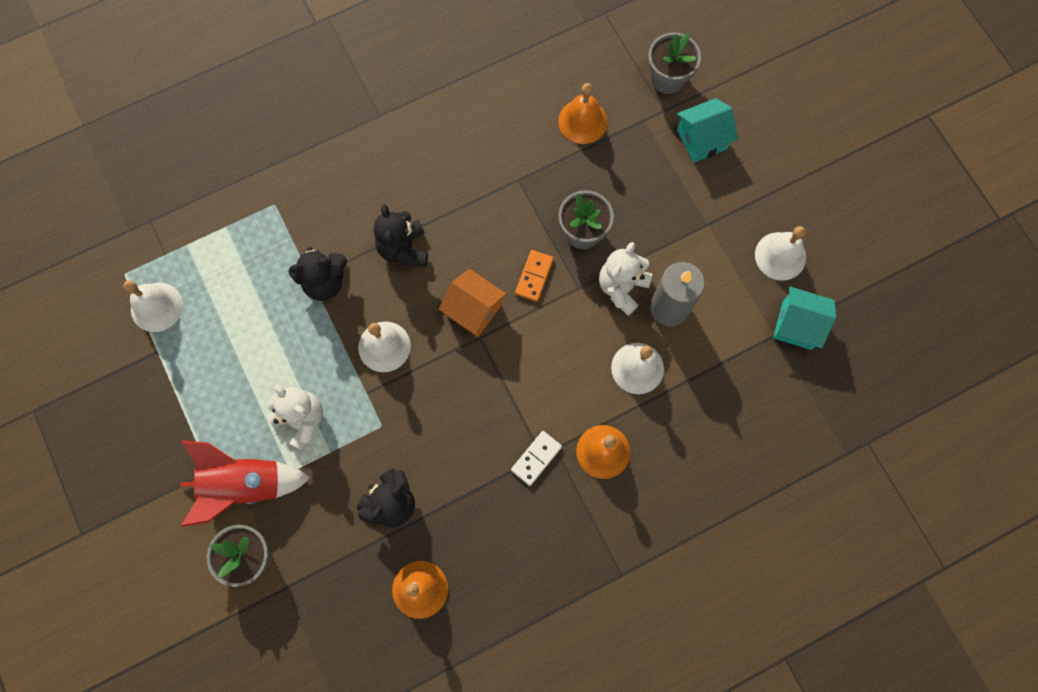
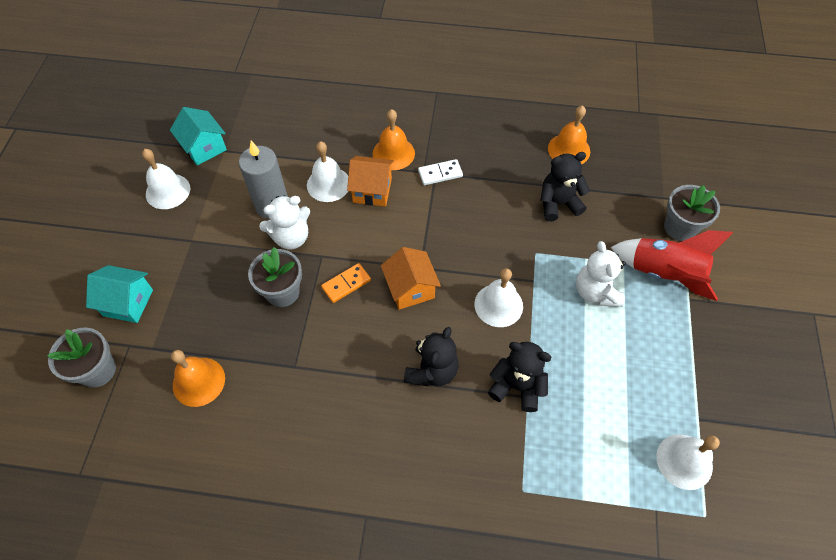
camera: 145 degrees left, 15 degrees down
(588, 390) = (372, 190): none -> orange house

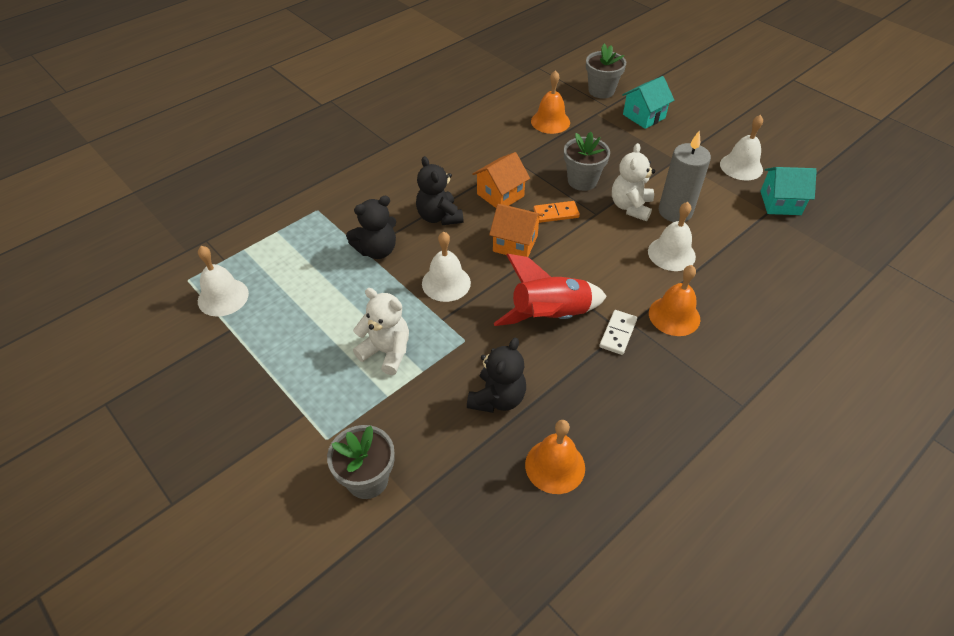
camera: 130 degrees right, 10 degrees down
(346, 284) = (556, 213): orange domino -> orange domino turned 75 degrees clockwise
(372, 190) = (639, 276): orange house -> orange house (500, 195)
(664, 274) = (344, 417): red rocket -> red rocket (550, 316)

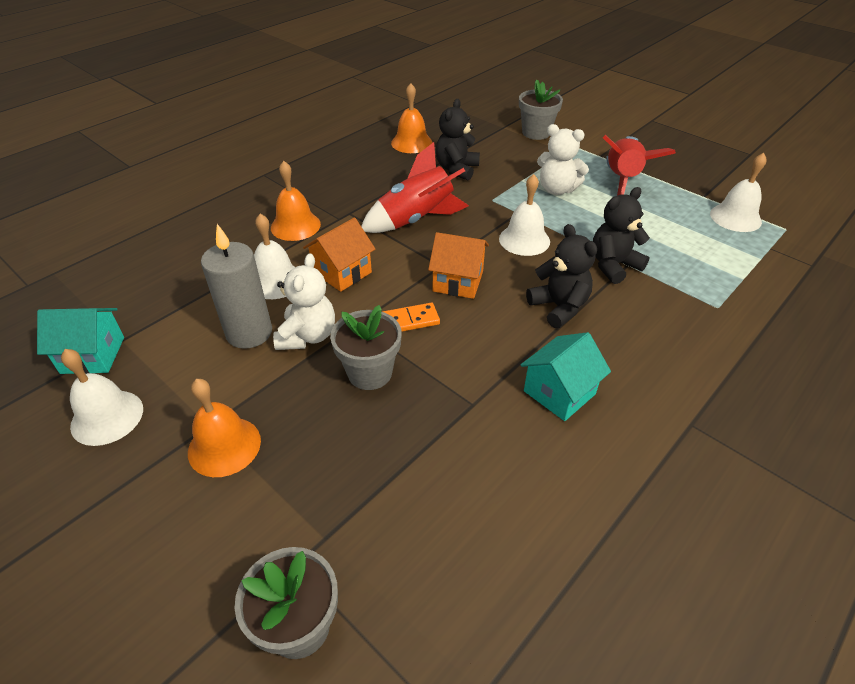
camera: 175 degrees right, 5 degrees down
(303, 361) = (622, 181): none -> red rocket
(500, 195) = (487, 342): orange house -> orange house (342, 272)
(550, 121) = (419, 505): orange bell -> orange bell (224, 446)
(617, 333) = (353, 210): white domino -> none
(644, 116) = (227, 536): turquoise house -> turquoise house (559, 392)

